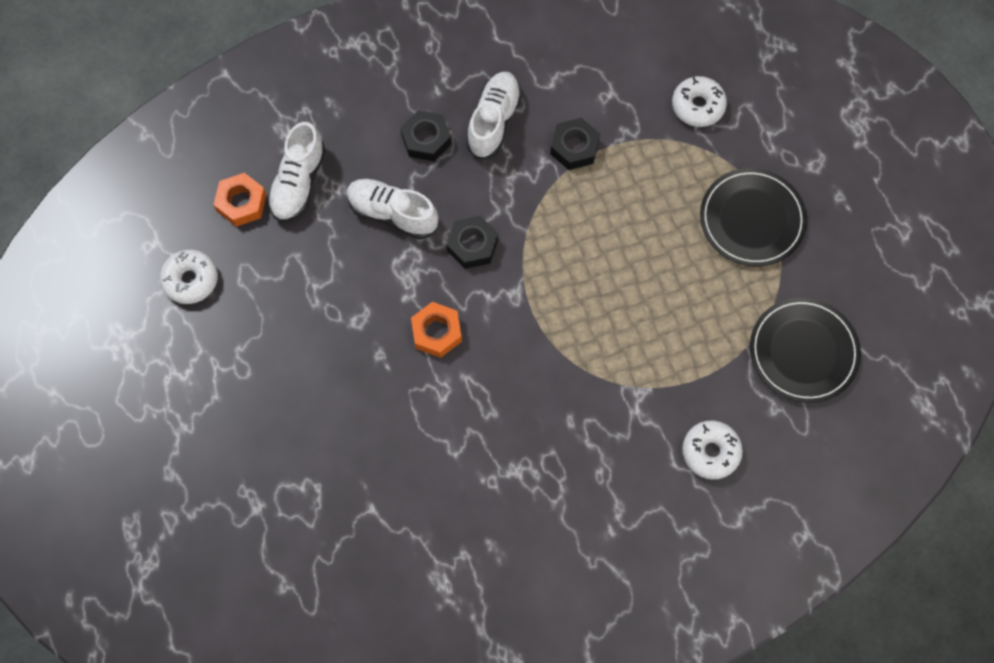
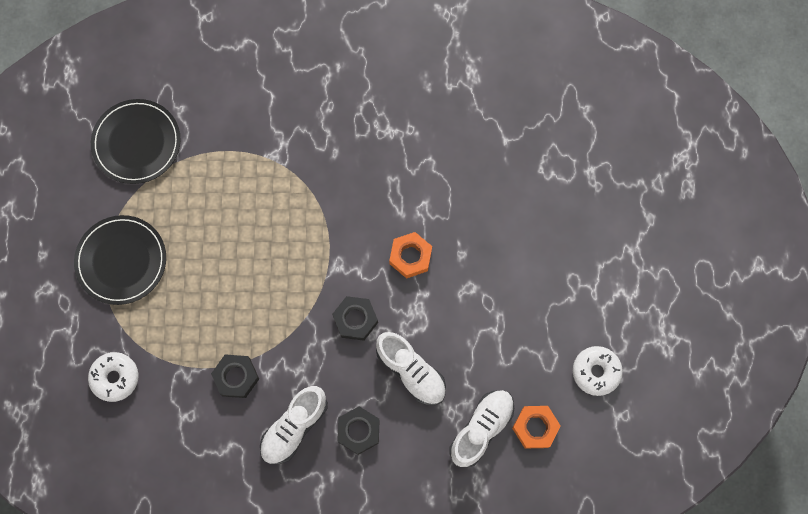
camera: 160 degrees left, 5 degrees up
(710, 452) = (241, 95): white donut -> none

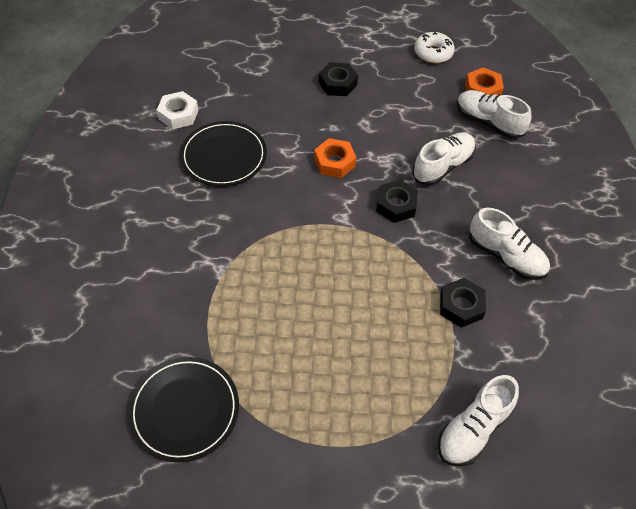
camera: 90 degrees left, 20 degrees down
(115, 378) = (473, 429): white donut -> white shoe
(121, 261) = (333, 425): black plate -> black plate (224, 156)
(358, 431) = (502, 206): black nut -> black nut (337, 84)
(469, 93) = (178, 114): none -> white nut

